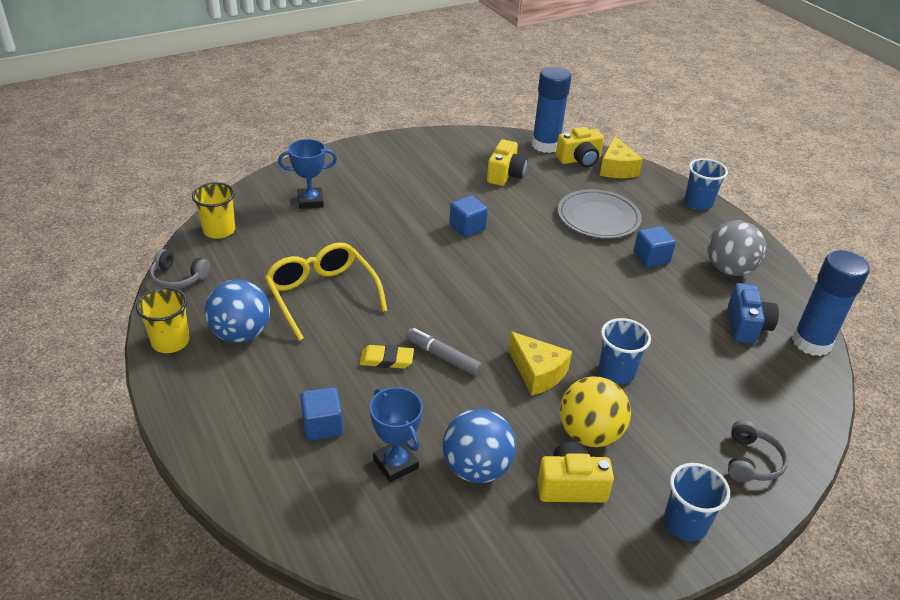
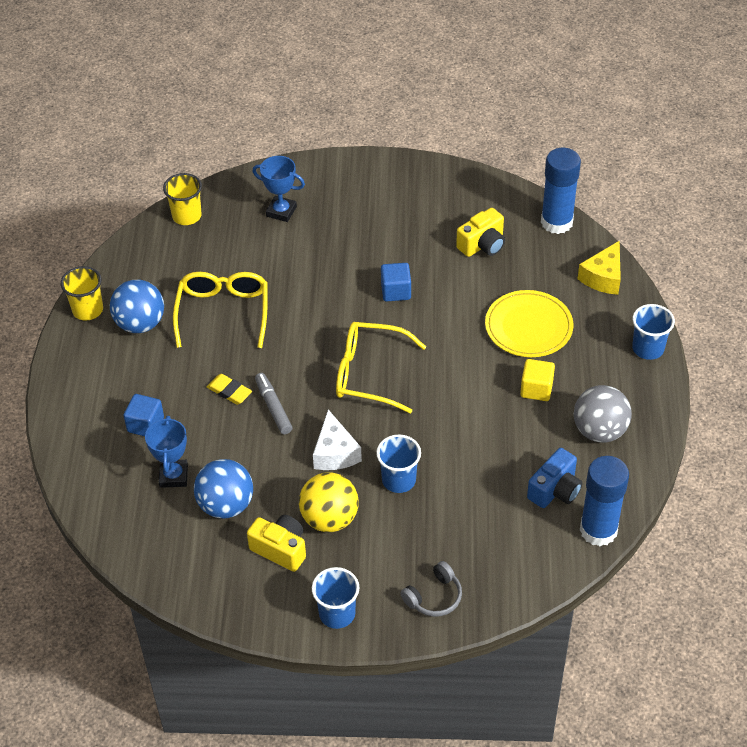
camera: 35 degrees right, 10 degrees up
(178, 278) = (127, 252): grey headphones -> none
(505, 296) = (369, 374): none -> yellow glasses
(537, 372) = (335, 452): yellow cheese -> white cheese
(579, 160) = (574, 253): yellow camera -> none
(598, 217) = (528, 326): grey plate -> yellow plate
(651, 258) = (536, 389): blue cube -> yellow cube

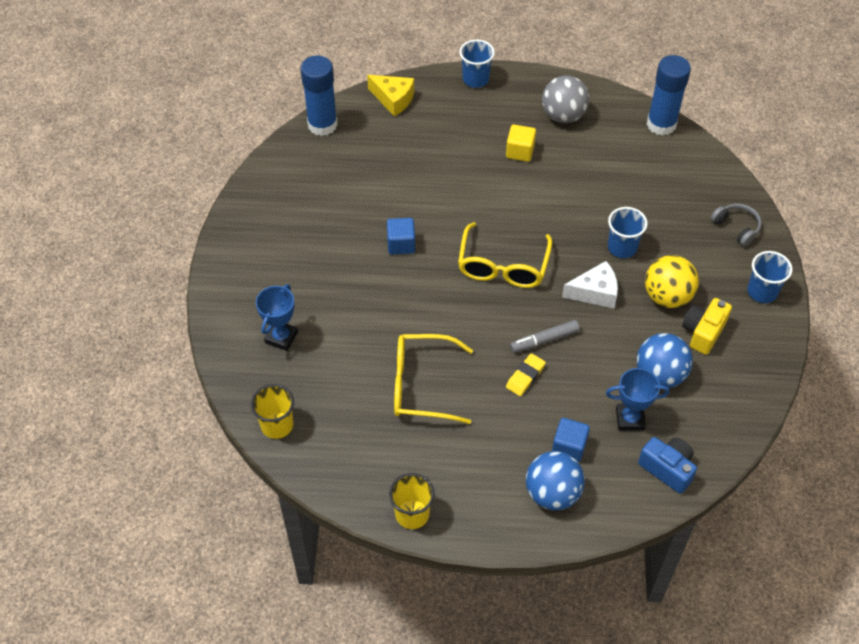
camera: 90 degrees left, 5 degrees up
(140, 324) = (434, 460): blue ball -> blue ball (552, 493)
(482, 245) = (346, 178): yellow camera -> none
(528, 326) = (449, 152): yellow plate -> none
(555, 490) = (624, 147): blue camera -> blue camera (667, 469)

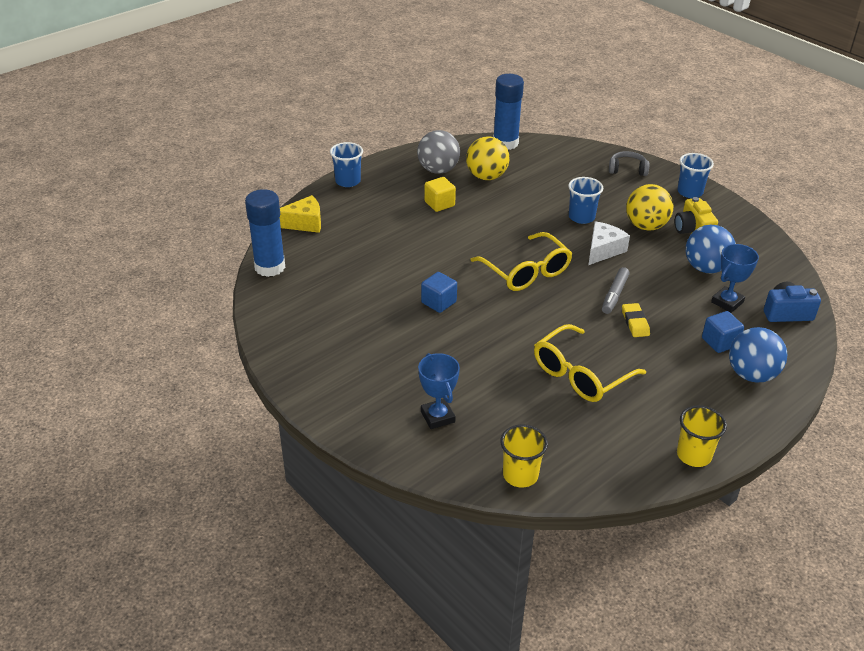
camera: 45 degrees left, 15 degrees down
(596, 150) = (486, 177): none -> yellow ball

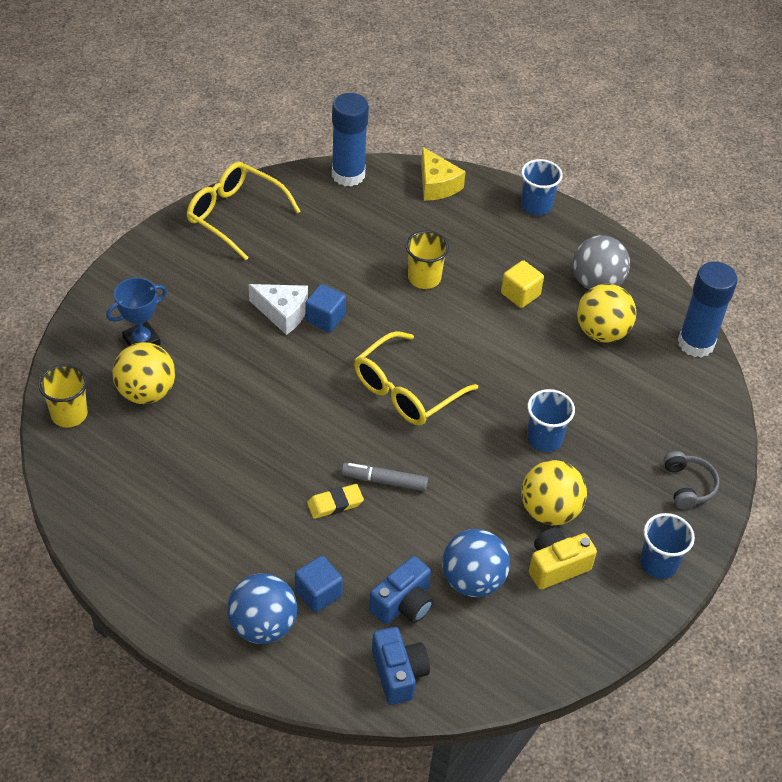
camera: 75 degrees right, 10 degrees up
(502, 419) = (146, 392): none -> yellow ball
(580, 374) = (229, 454): yellow glasses -> yellow glasses (234, 215)
(603, 250) = (477, 465): white cheese -> white cheese (283, 313)
(694, 455) = (116, 563): yellow cup -> yellow cup (424, 278)
(727, 302) = (403, 604): blue trophy -> blue camera

